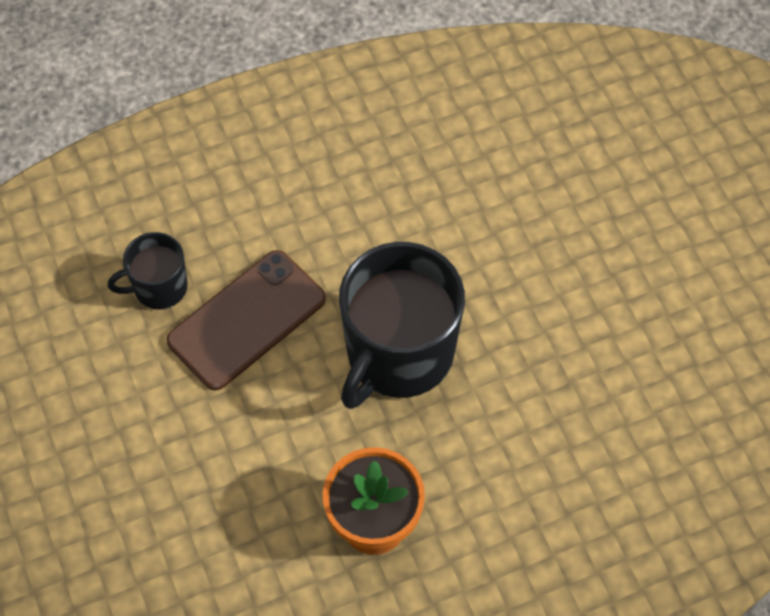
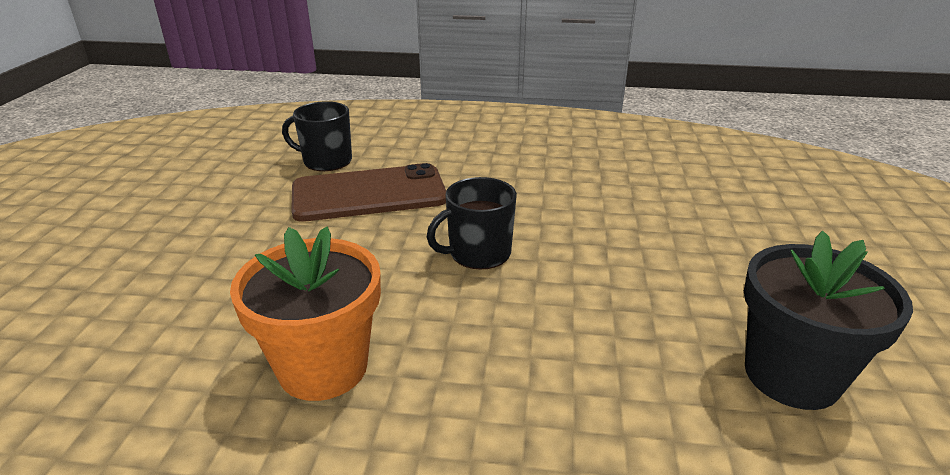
camera: 30 degrees right, 30 degrees down
(398, 354) = (478, 253): black mug -> black mug, size x0.51
(662, 374) = (791, 375): none -> black flower pot

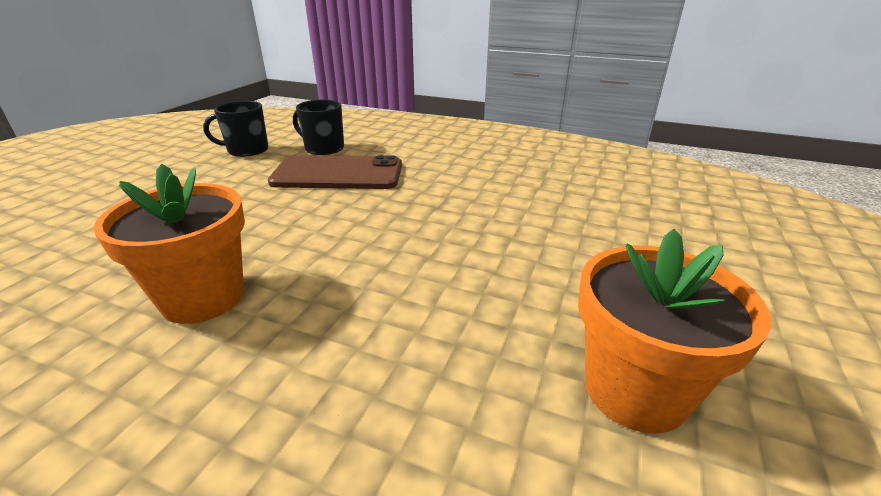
camera: 15 degrees right, 0 degrees up
(478, 253) = (393, 228): black mug -> black mug (247, 150)
(791, 375) = (635, 390): black flower pot -> orange flower pot

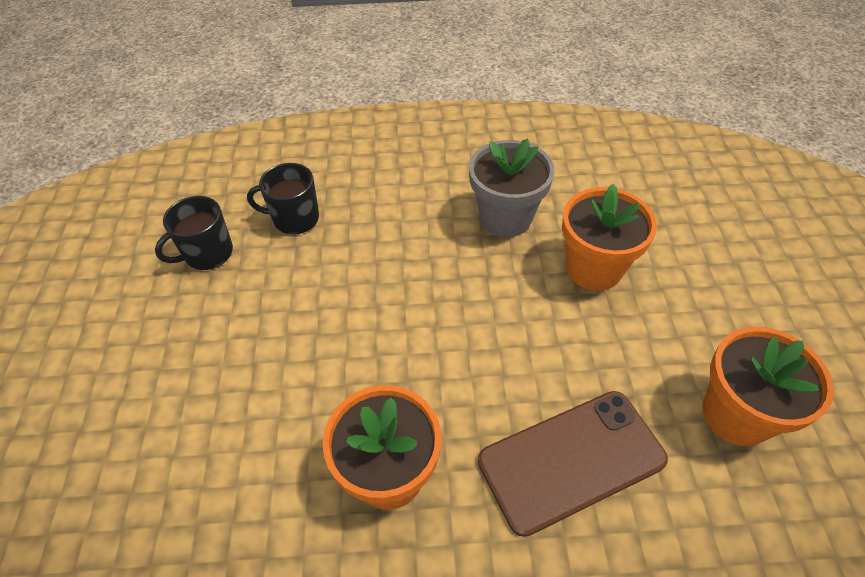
camera: 25 degrees left, 20 degrees up
(338, 174) = (352, 260): brown phone -> brown phone (571, 460)
(488, 181) = (505, 218): none -> grey flower pot
(545, 227) = (594, 268): none -> orange flower pot

